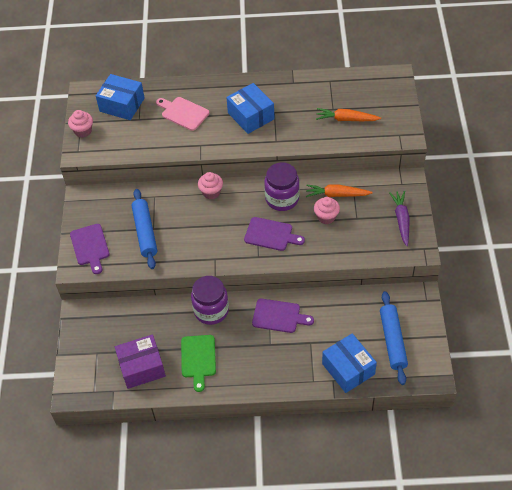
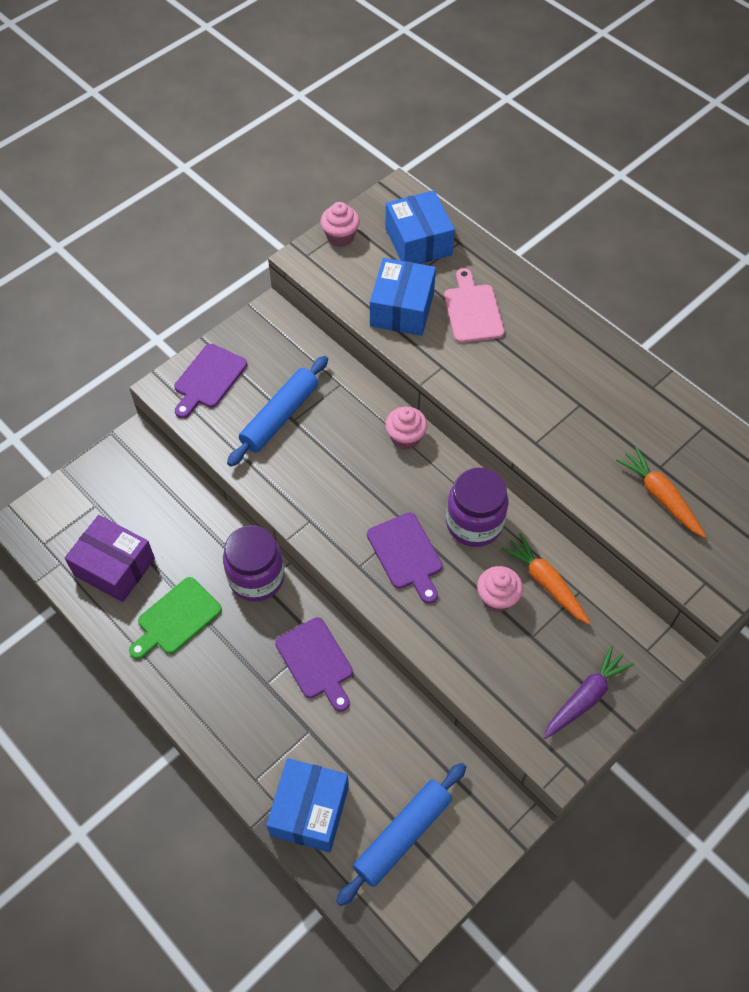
camera: 45 degrees right, 5 degrees up
(251, 116) = (546, 384): blue box -> blue box (402, 309)

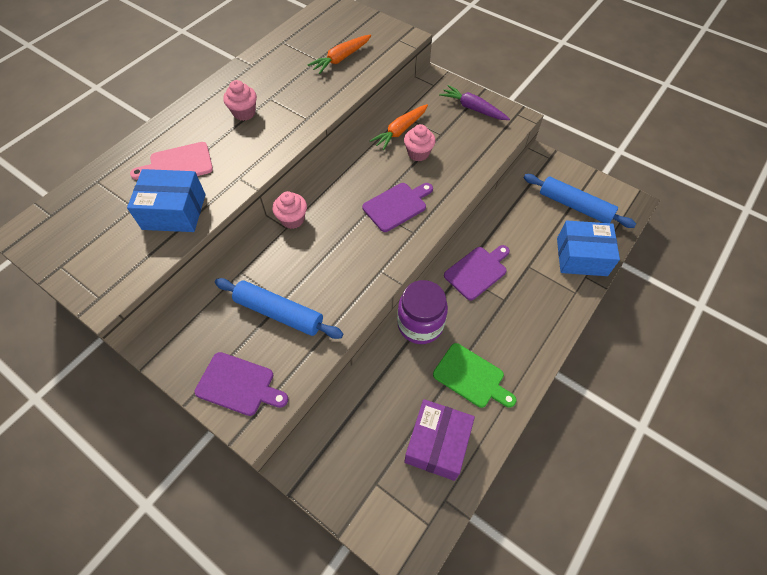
camera: 100 degrees left, 0 degrees up
(340, 237) = (76, 272): pink cupcake -> pink cupcake (244, 113)
(418, 242) = (92, 210): blue box -> none
(474, 523) = (363, 170): purple jar -> none

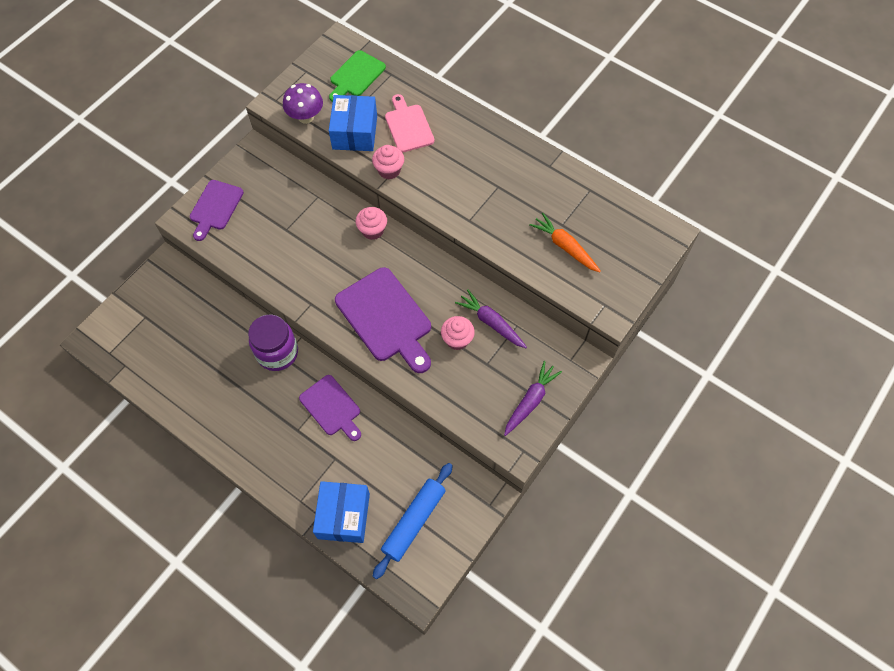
camera: 90 degrees right, 5 degrees up
(137, 261) = (306, 117): none -> purple mushroom
(244, 113) = (476, 167): pink cupcake -> pink cupcake (389, 170)
(279, 313) = (275, 228): blue rolling pin -> none
(397, 206) = (386, 318): purple cutting board -> purple cutting board, size x1.62
(400, 131) = (491, 323): orange carrot -> purple carrot
(437, 444) = (168, 362): purple box -> none
(471, 377) = (222, 393): green cutting board -> green cutting board (356, 76)

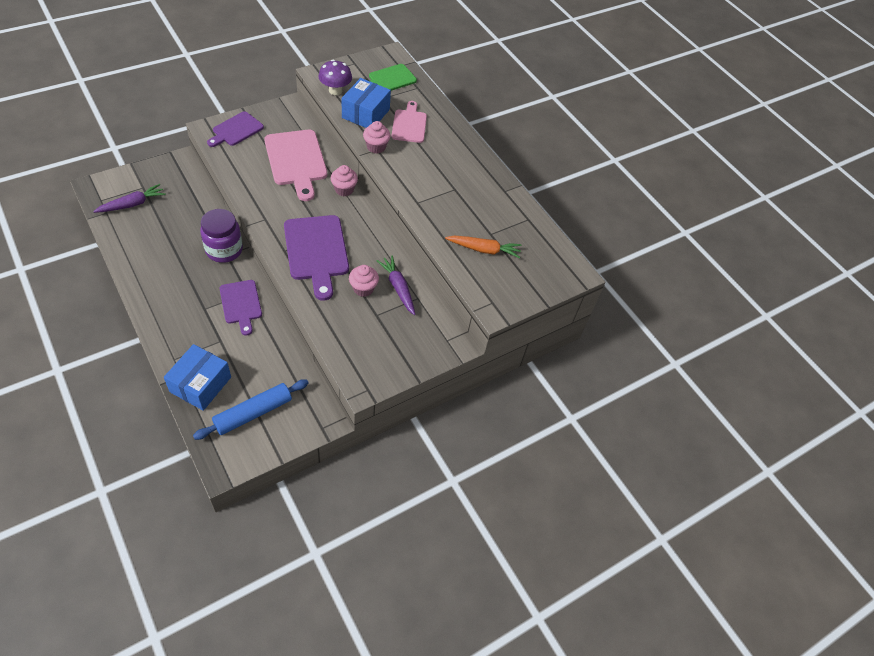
camera: 15 degrees right, 10 degrees down
(302, 217) = (296, 161): none -> pink cutting board
(530, 401) = (396, 356): purple carrot -> purple carrot (132, 204)
(565, 247) = (484, 249): orange carrot -> orange carrot turned 120 degrees clockwise

